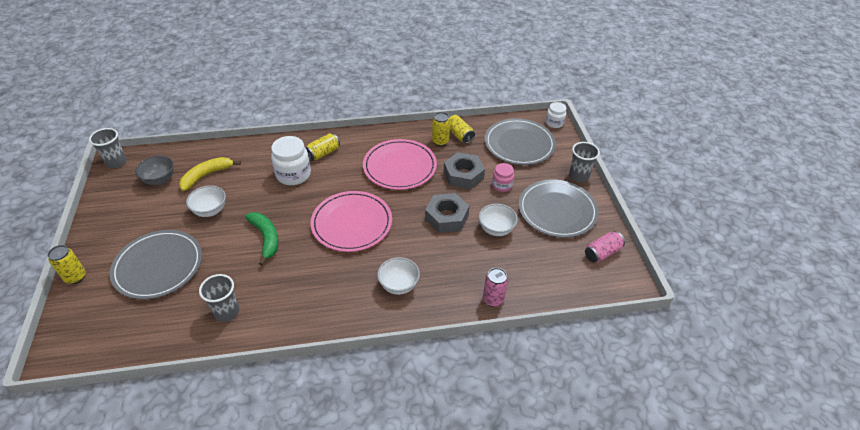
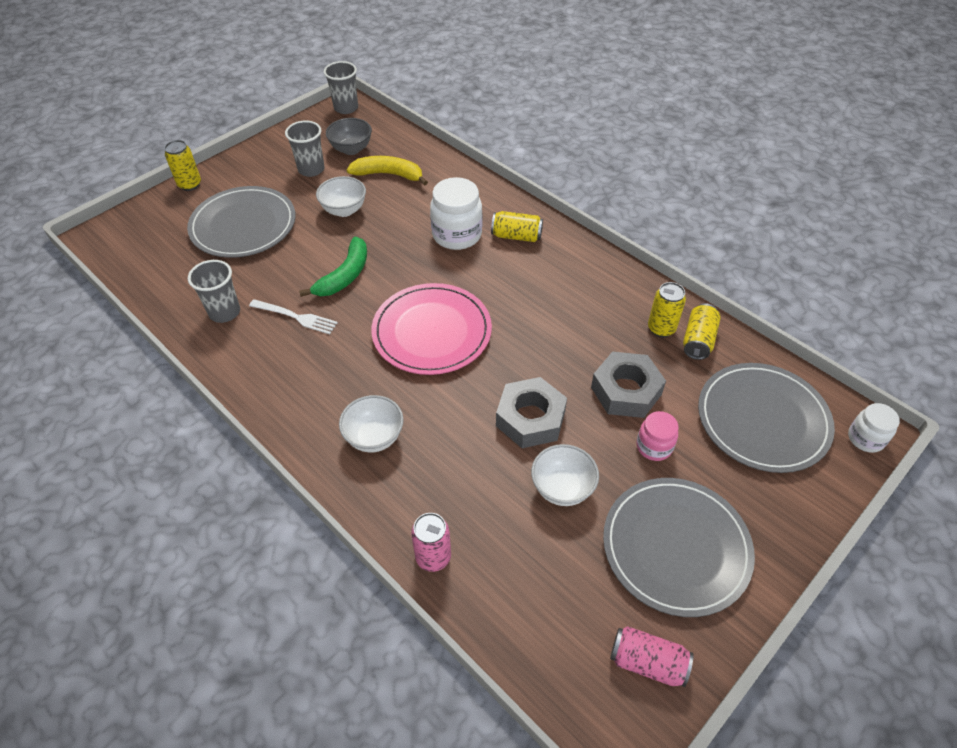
camera: 55 degrees right, 5 degrees up
(273, 277) = (296, 317): none -> white fork
(400, 167) = (570, 317): pink plate -> none
(579, 176) = (784, 537): grey cup -> grey cup (311, 169)

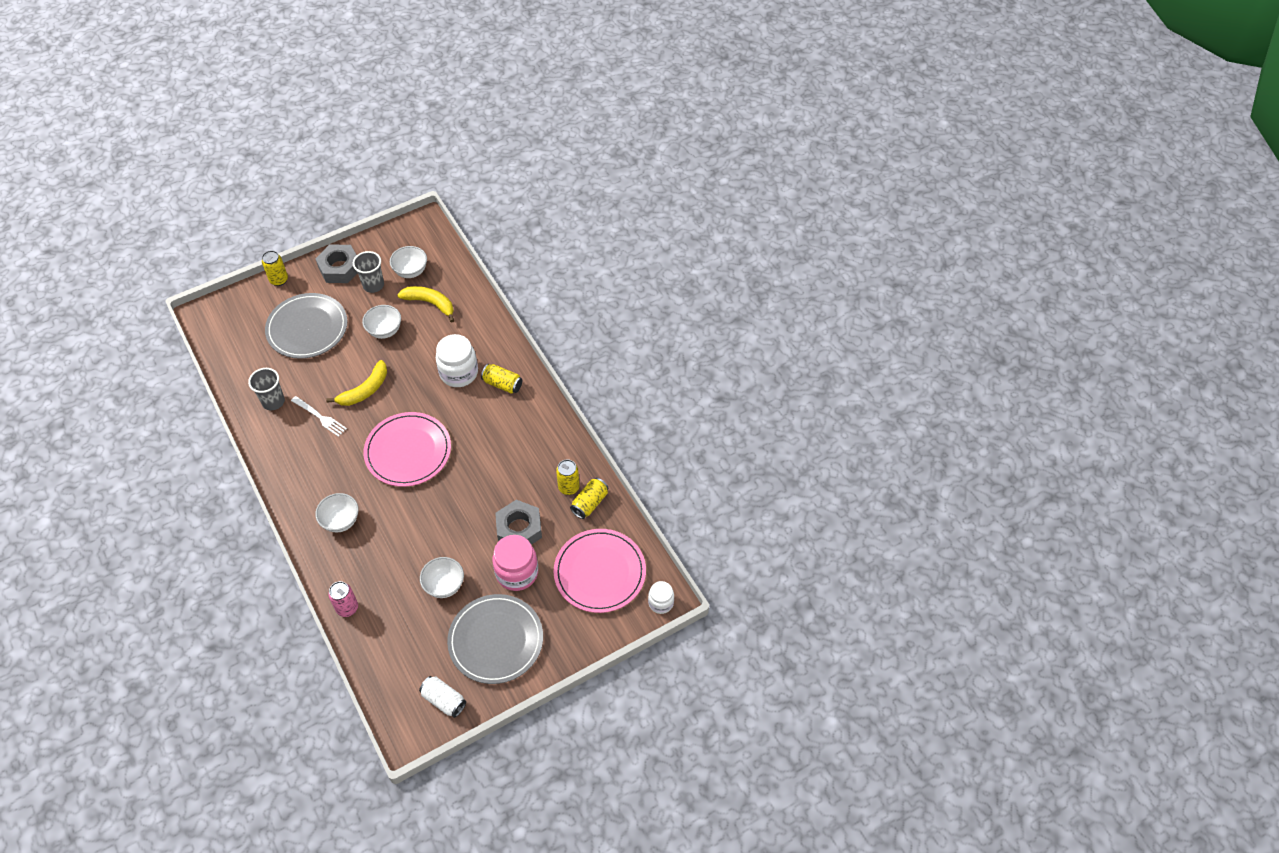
camera: 15 degrees right, 5 degrees up
(344, 276) = (365, 390): green banana -> yellow banana
(346, 108) = (422, 226): grey cup -> none
(351, 149) = (411, 271): grey bowl -> white bowl
(530, 418) = (446, 533): grey nut -> grey nut (340, 268)
(647, 662) = (444, 700): pink can -> white can
(654, 446) = (517, 573): pink jar -> pink jar, size x1.72
(762, 419) = (600, 572): grey plate -> pink plate

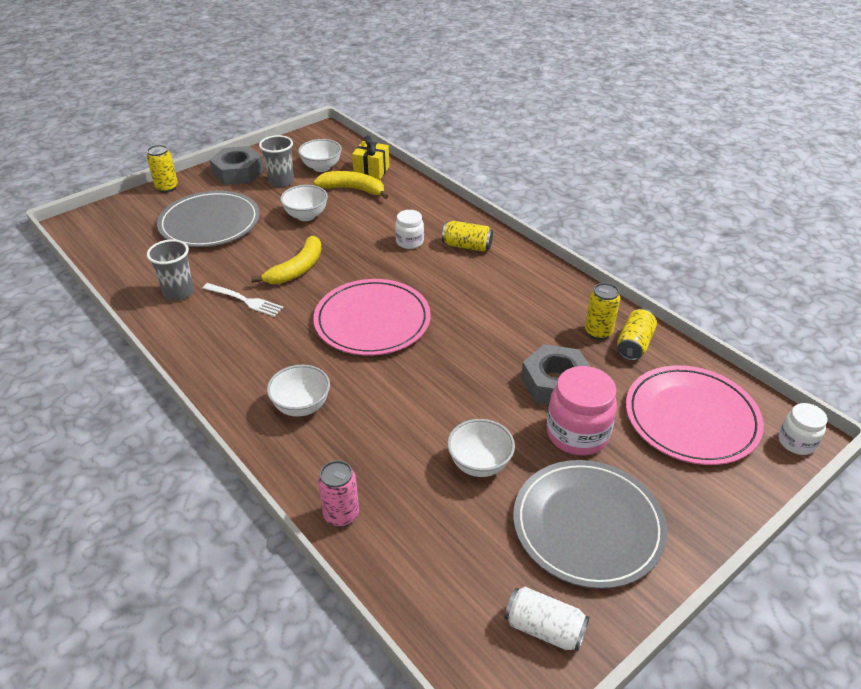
camera: 10 degrees left, 15 degrees down
(451, 282) = (371, 171): none -> yellow gift
(459, 373) = (409, 242): white jar -> white jar, size x0.58

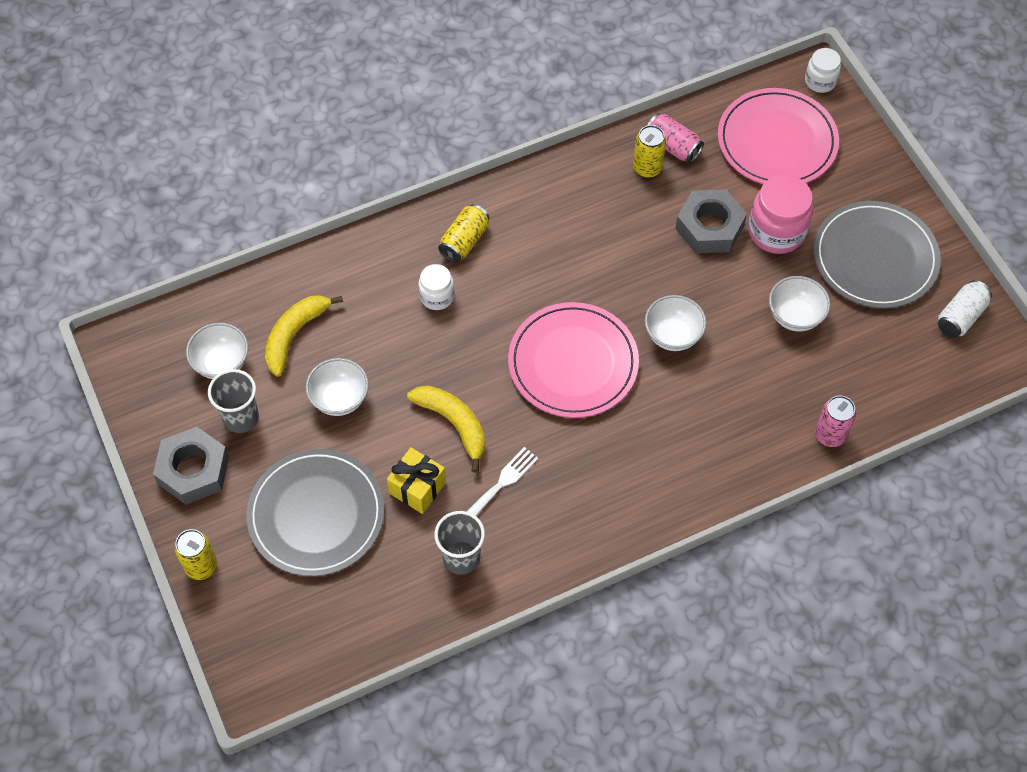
camera: 75 degrees left, 20 degrees up
(301, 406) = (688, 449): white bowl -> white bowl (673, 335)
(371, 171) = (255, 305): yellow gift -> yellow gift (417, 488)
(634, 344) = (673, 146): yellow can -> pink can

